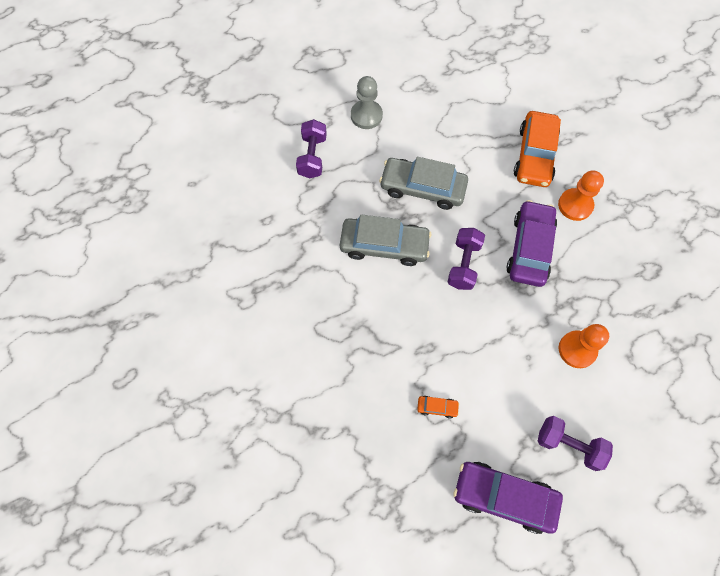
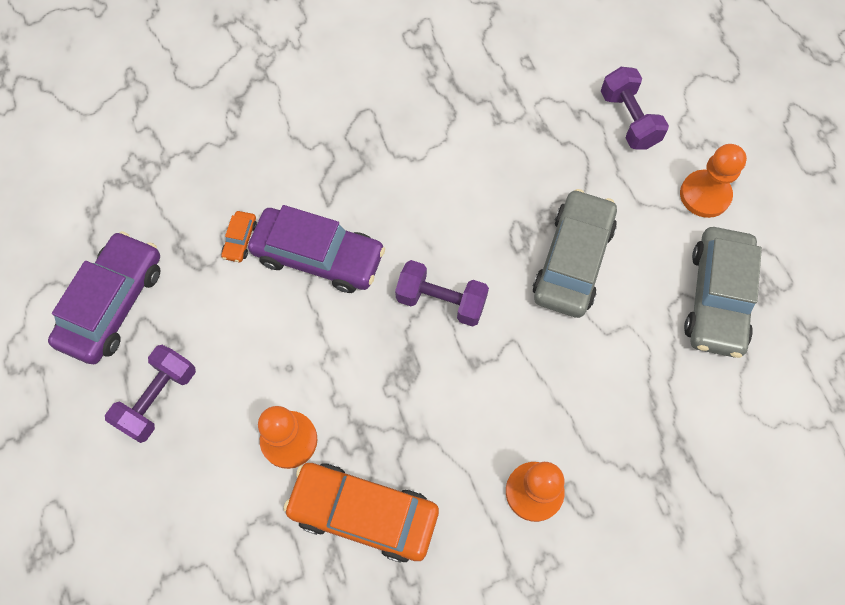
camera: 95 degrees right, 0 degrees up
(312, 156) = (628, 119): purple dumbbell -> purple dumbbell turned 60 degrees clockwise
(366, 115) = (705, 195): grey pawn -> orange pawn
(384, 245) = (479, 199): grey car -> grey car (717, 298)
(529, 248) = (460, 402): purple car -> purple car (318, 256)
(534, 155) = (633, 443): orange car -> orange car (363, 513)

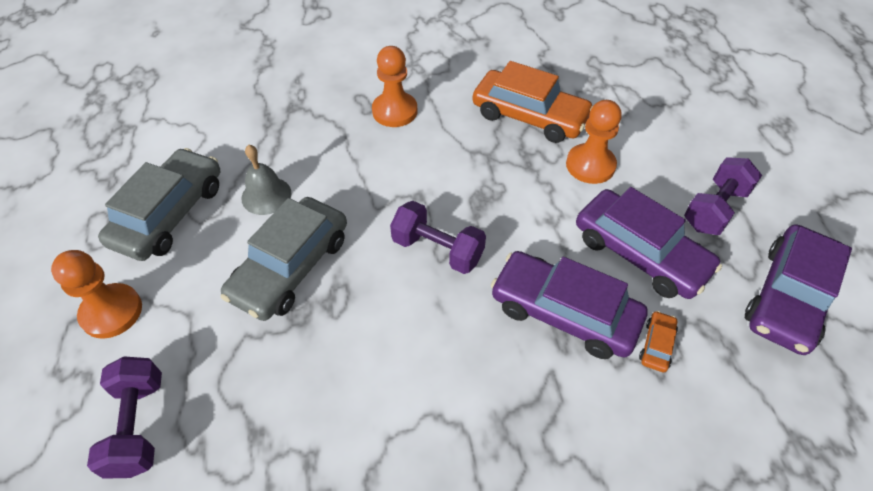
camera: 170 degrees left, 15 degrees down
(244, 329) = (640, 253): none -> purple car
(632, 337) = (266, 195): none -> grey bell

